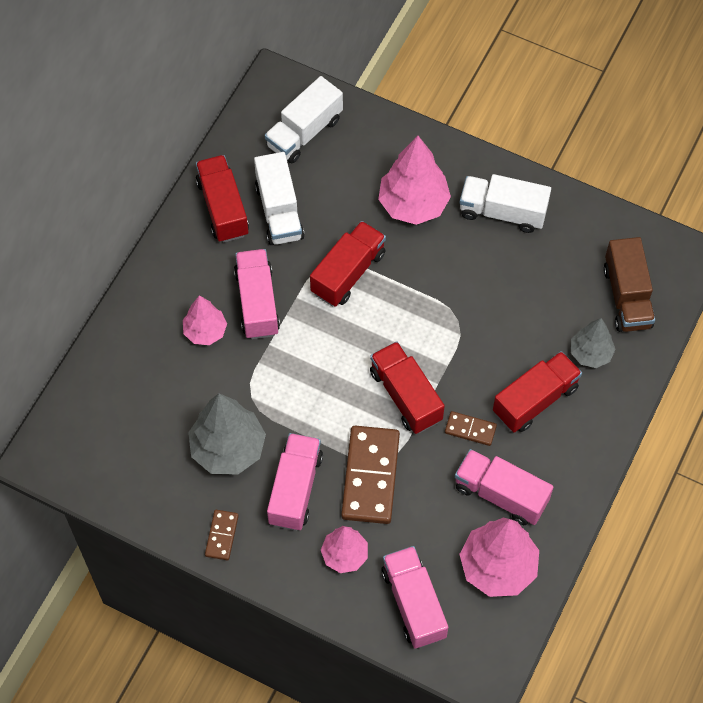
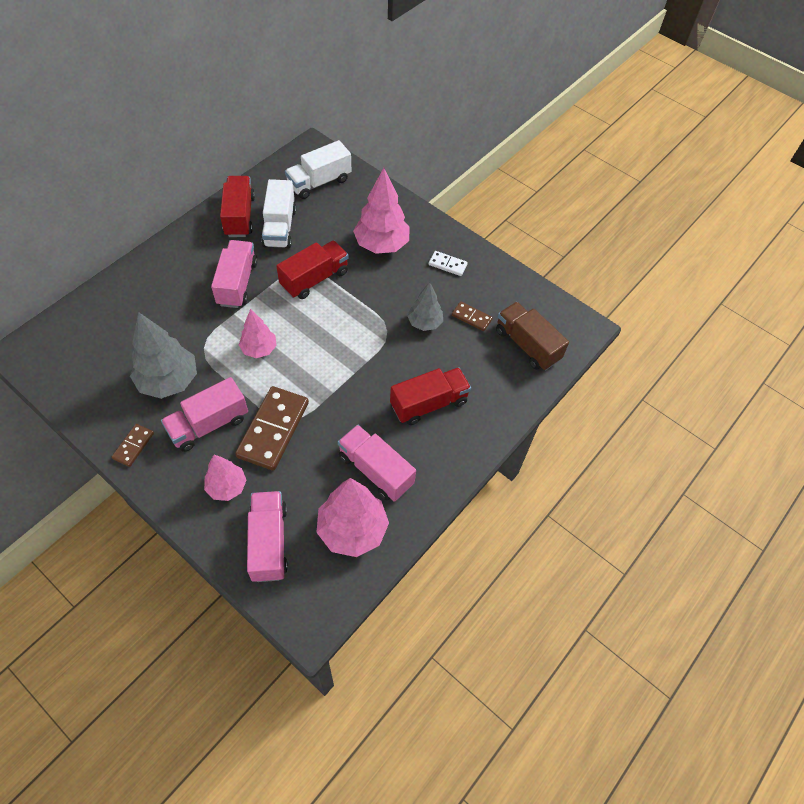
camera: 10 degrees right, 5 degrees down
(205, 331) = (189, 294): pink tree -> pink tree (259, 349)
(295, 489) = (208, 424): pink truck -> pink truck turned 150 degrees counterclockwise
(405, 396) = (325, 375): red truck -> none
(470, 429) = (368, 413): brown domino -> brown domino (471, 317)
(502, 212) = (447, 265): white truck -> white domino
(590, 353) = (485, 379): grey tree -> grey tree (424, 323)
(627, 297) = (527, 345): brown truck -> brown truck turned 135 degrees clockwise

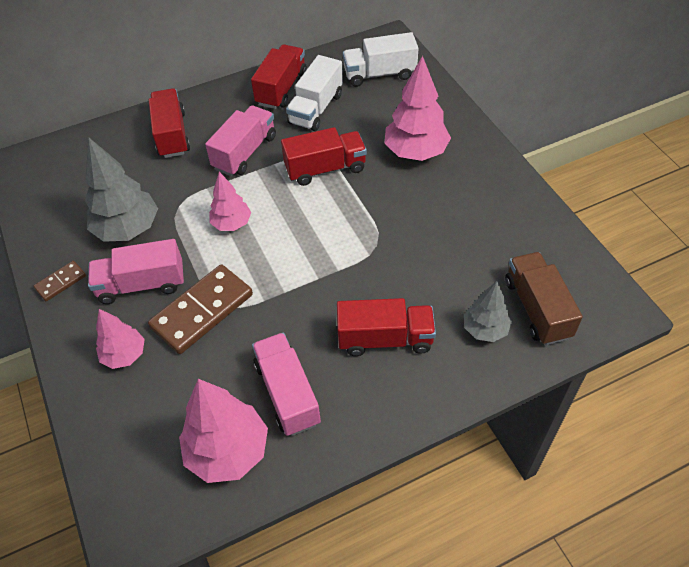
camera: 30 degrees right, 5 degrees down
(161, 284) = (172, 135): none -> red truck
(269, 542) = (134, 430): pink truck -> none
(424, 323) = (424, 248): grey tree -> grey tree (485, 329)
(447, 265) = (481, 192): white domino -> none
(471, 317) = (482, 257): brown domino -> none

